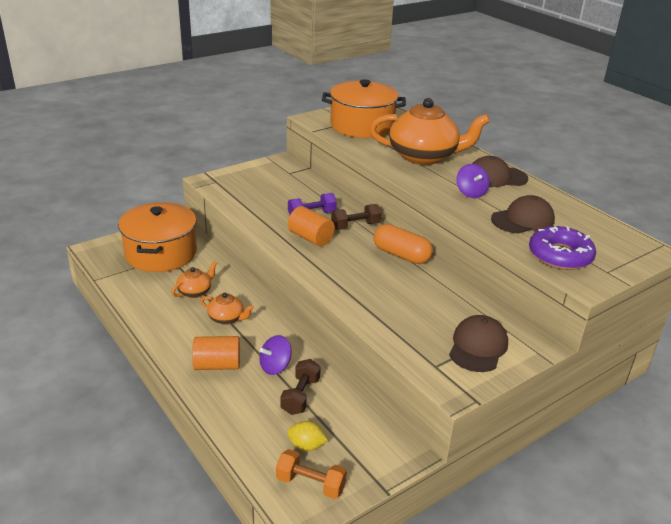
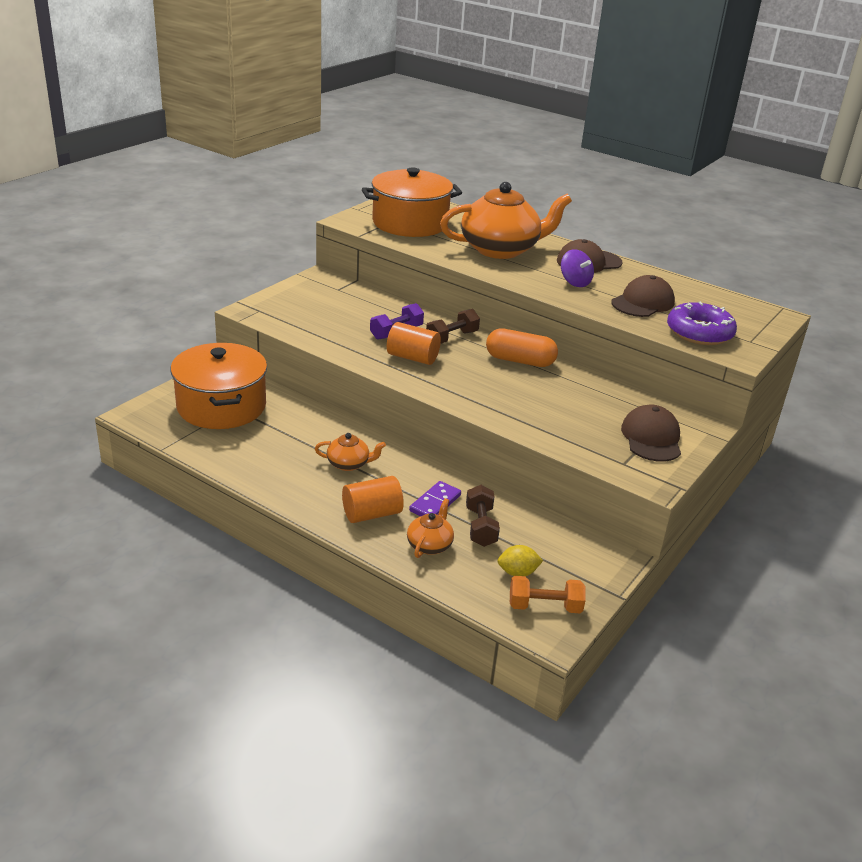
camera: 20 degrees left, 0 degrees up
(195, 292) = (293, 442): orange teapot -> orange teapot (430, 545)
(275, 366) = (435, 503): purple spinning top -> purple domino

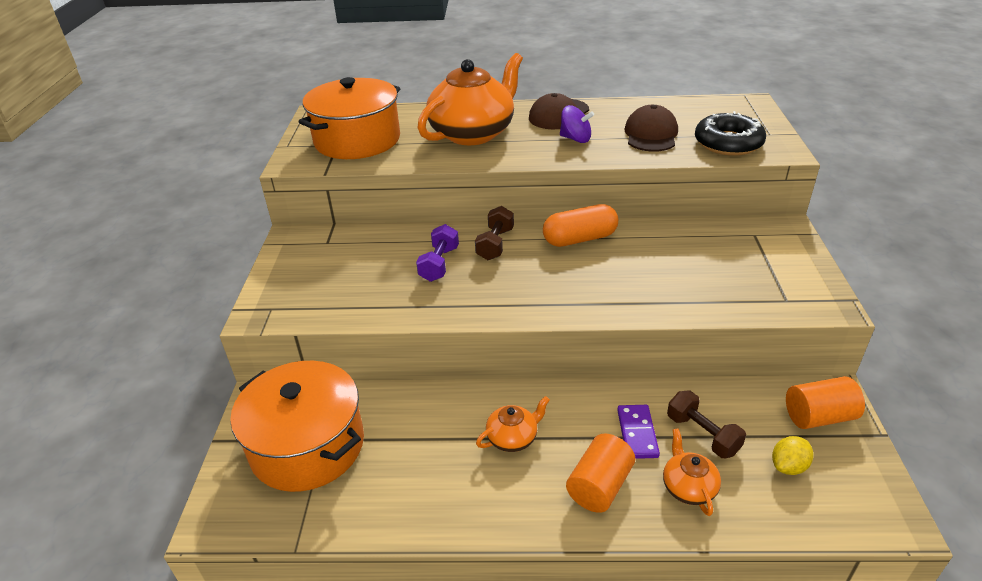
camera: 30 degrees left, 5 degrees up
(412, 357) = (487, 285): orange cylinder -> orange cylinder (818, 416)
(544, 606) = (851, 490): orange dumbbell -> none
(651, 438) = (770, 262): brown cap -> none
(699, 332) = (728, 143): purple donut -> black donut

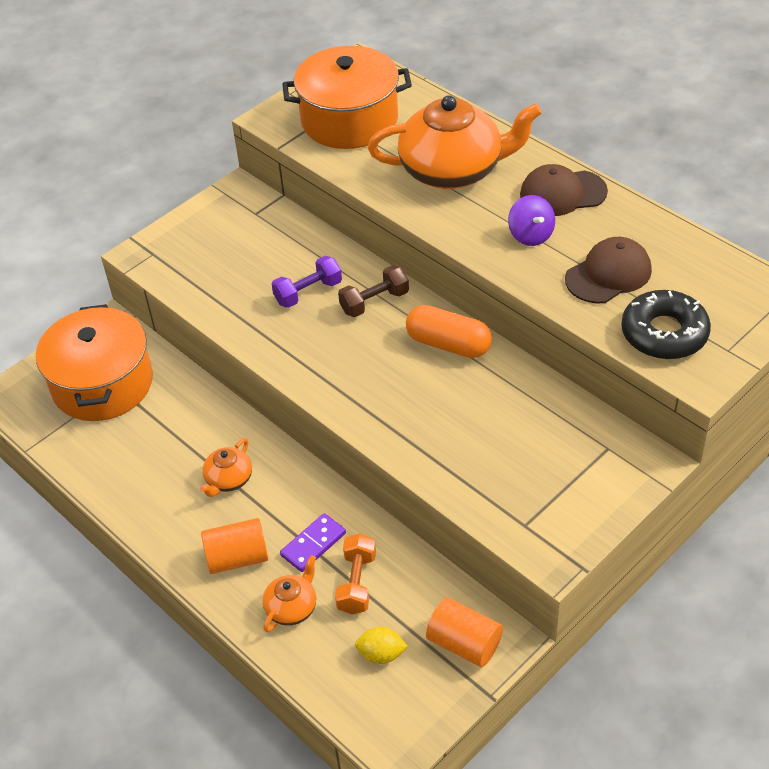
camera: 45 degrees right, 10 degrees up
(513, 438) = (228, 479): orange teapot -> orange teapot turned 105 degrees clockwise
(702, 434) = (357, 583): brown dumbbell -> orange dumbbell

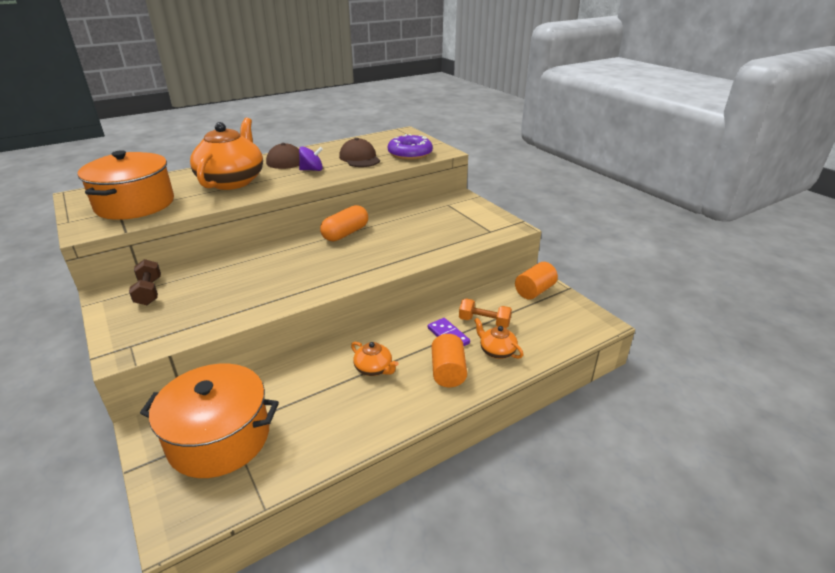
camera: 80 degrees left, 15 degrees down
(308, 292) = (255, 275): purple dumbbell -> none
(374, 302) = (288, 252): brown dumbbell -> brown dumbbell (149, 292)
(381, 654) = (538, 320): yellow lemon -> none
(664, 333) = (410, 154): black donut -> purple donut

